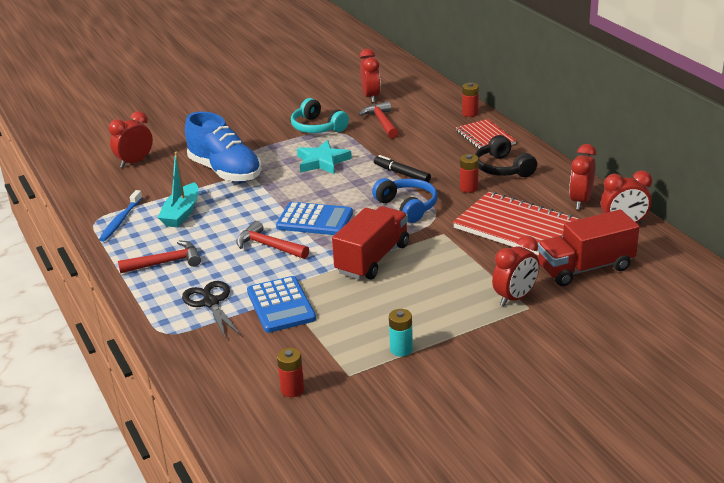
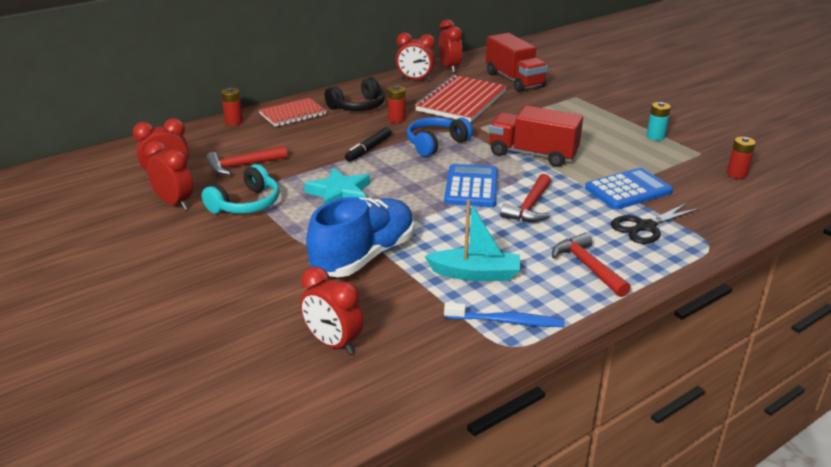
camera: 100 degrees left, 0 degrees up
(515, 298) = (564, 101): red clock -> red clock (174, 203)

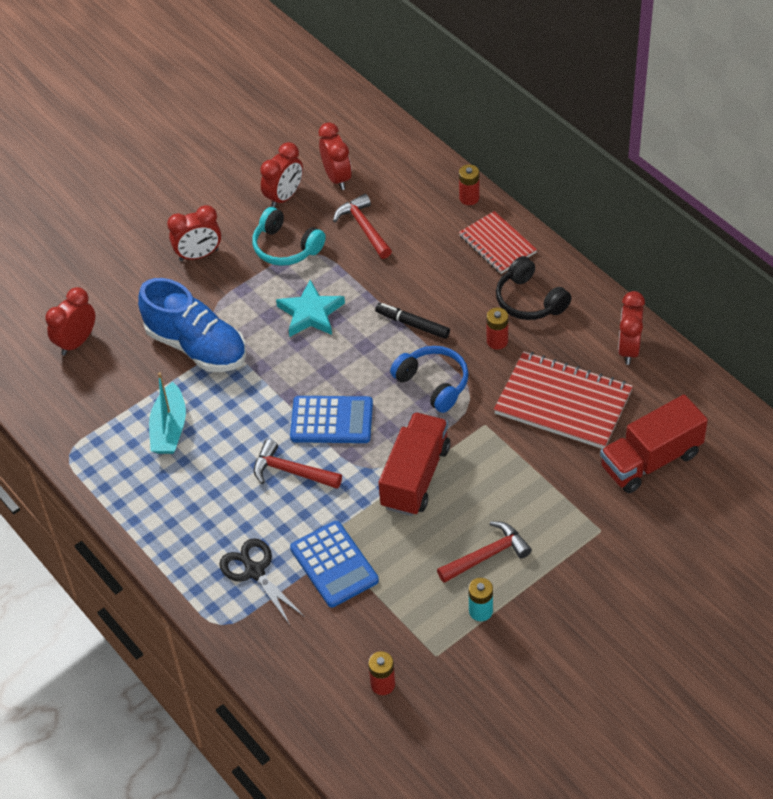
camera: 90 degrees right, 20 degrees up
(449, 68) = (682, 384): red clock -> red clock (199, 255)
(506, 321) = (100, 451): blue toothbrush -> none
(588, 267) = (181, 515): red hammer -> red hammer (487, 555)

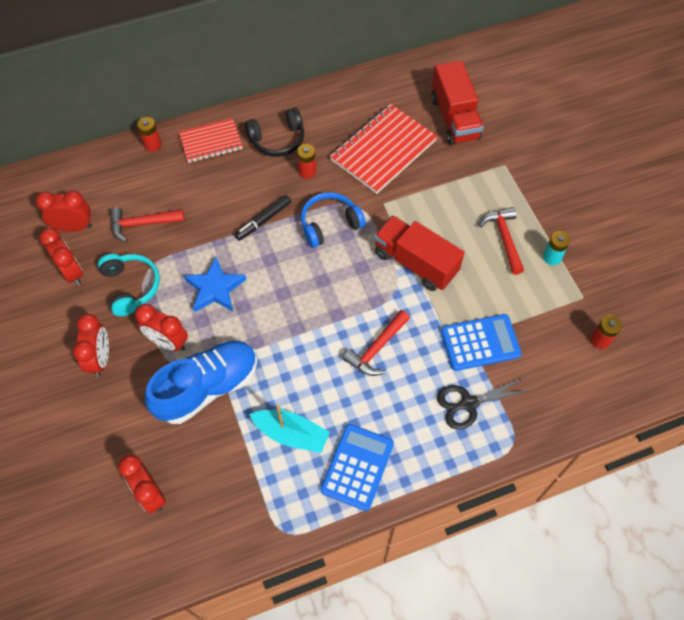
camera: 75 degrees left, 10 degrees up
(286, 247) = (131, 287): turquoise headphones -> turquoise headphones turned 75 degrees counterclockwise
(310, 313) = (215, 288): turquoise star -> blue star
(331, 420) = (336, 304): blue calculator -> blue calculator (357, 467)
(628, 349) = (351, 98): red clock -> red clock (168, 342)

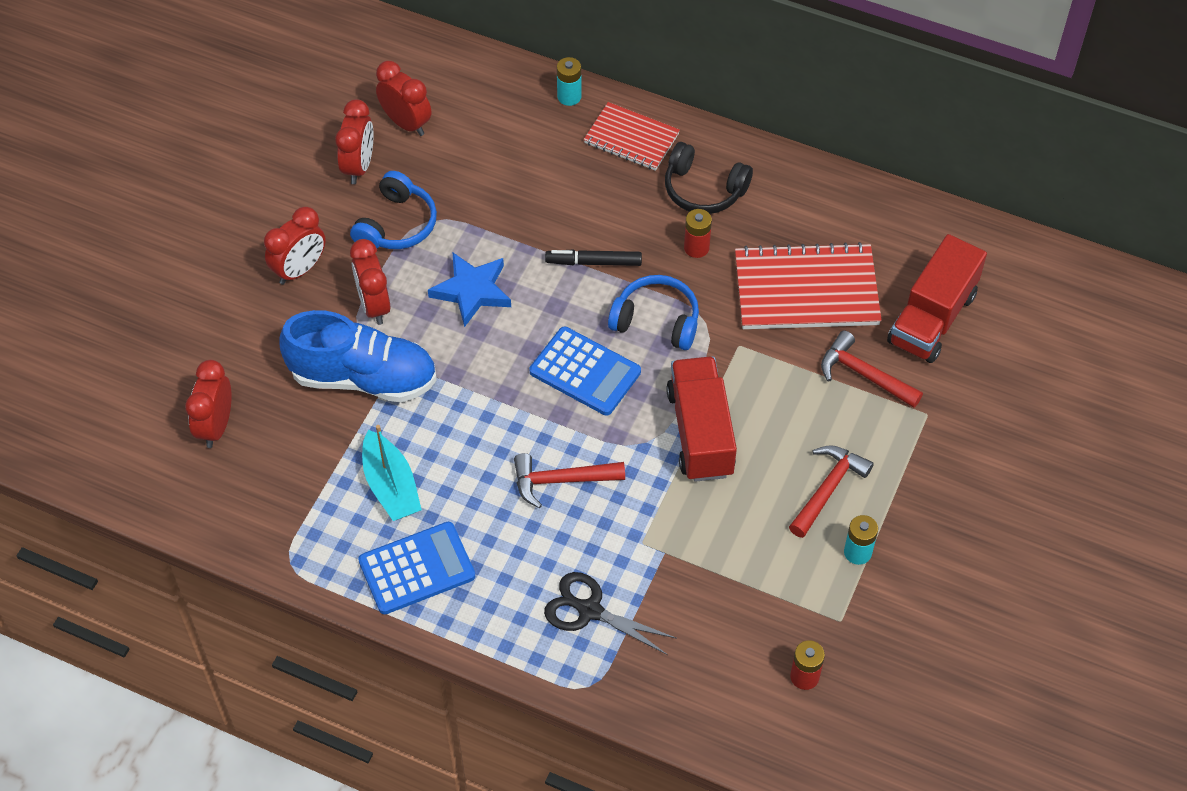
camera: 45 degrees right, 5 degrees down
(131, 287) = (397, 225): turquoise headphones -> blue headphones
(142, 224) = (472, 171): red hammer -> red hammer (864, 375)
(152, 145) = (569, 96): red battery -> turquoise battery
(480, 343) = (672, 566): blue calculator -> blue calculator (585, 372)

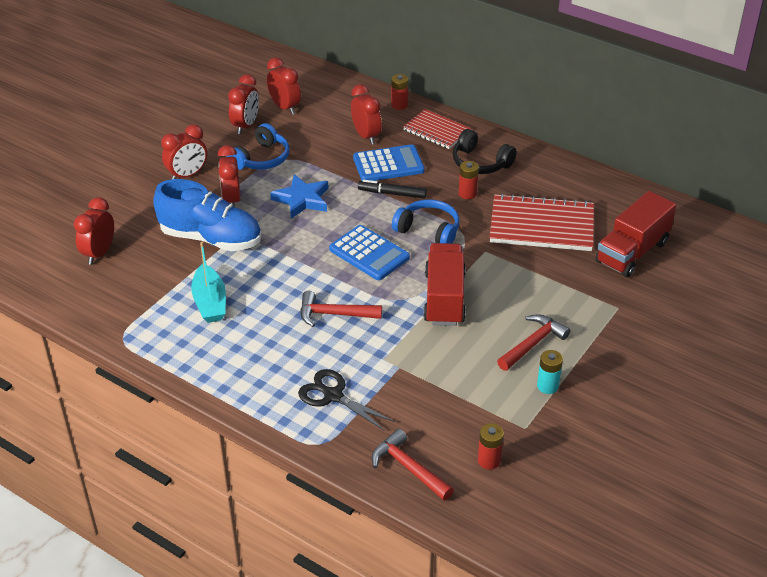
camera: 10 degrees right, 15 degrees down
(417, 569) = (212, 353): blue calculator -> blue calculator (388, 164)
(535, 162) = (366, 136): none -> red clock
(569, 96) = (399, 105): turquoise battery -> red battery
(864, 375) = (574, 279): red hammer -> red hammer (408, 468)

